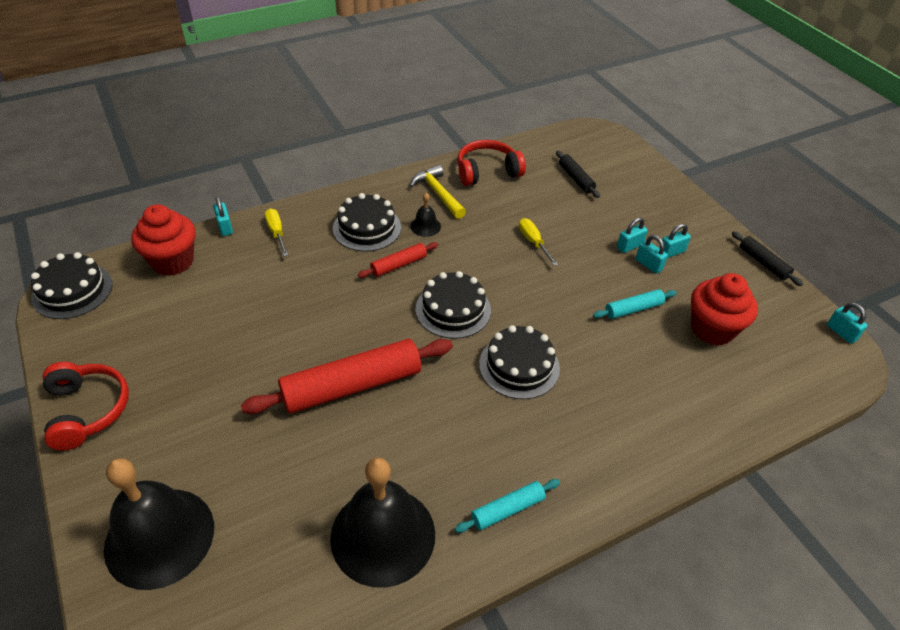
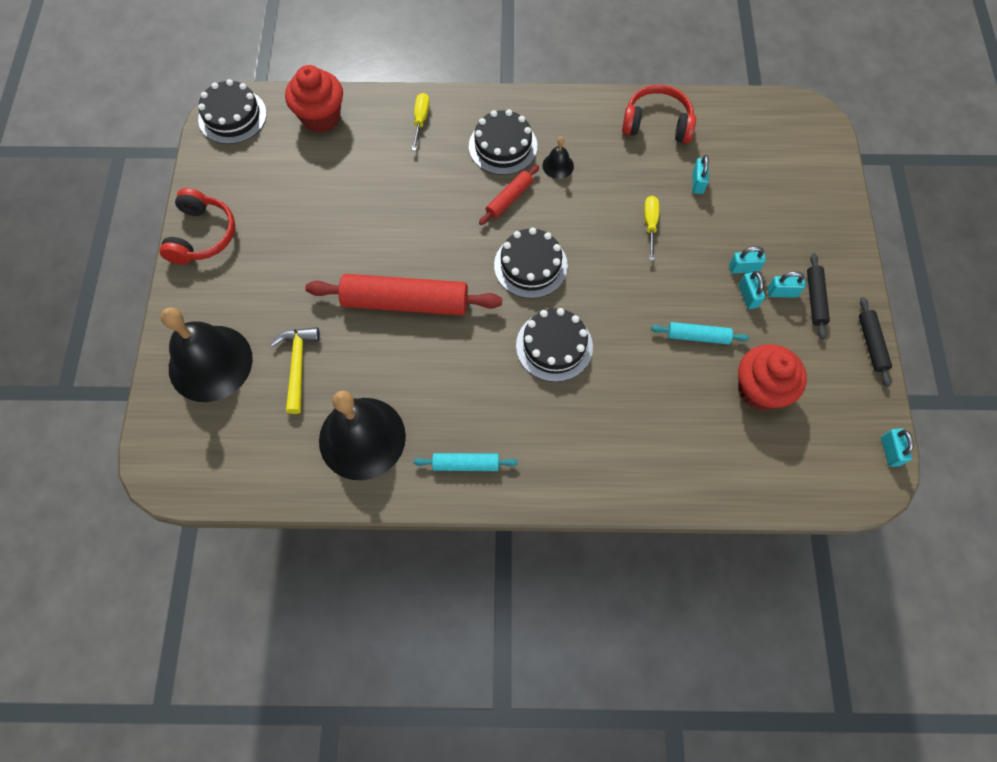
camera: 30 degrees right, 20 degrees up
(225, 227) = (379, 97): turquoise padlock -> turquoise padlock (697, 182)
(398, 265) = (509, 199): red rolling pin -> red rolling pin turned 45 degrees counterclockwise
(438, 193) = (592, 132): yellow hammer -> yellow hammer (298, 365)
(576, 178) = (744, 166): black rolling pin -> black rolling pin (815, 299)

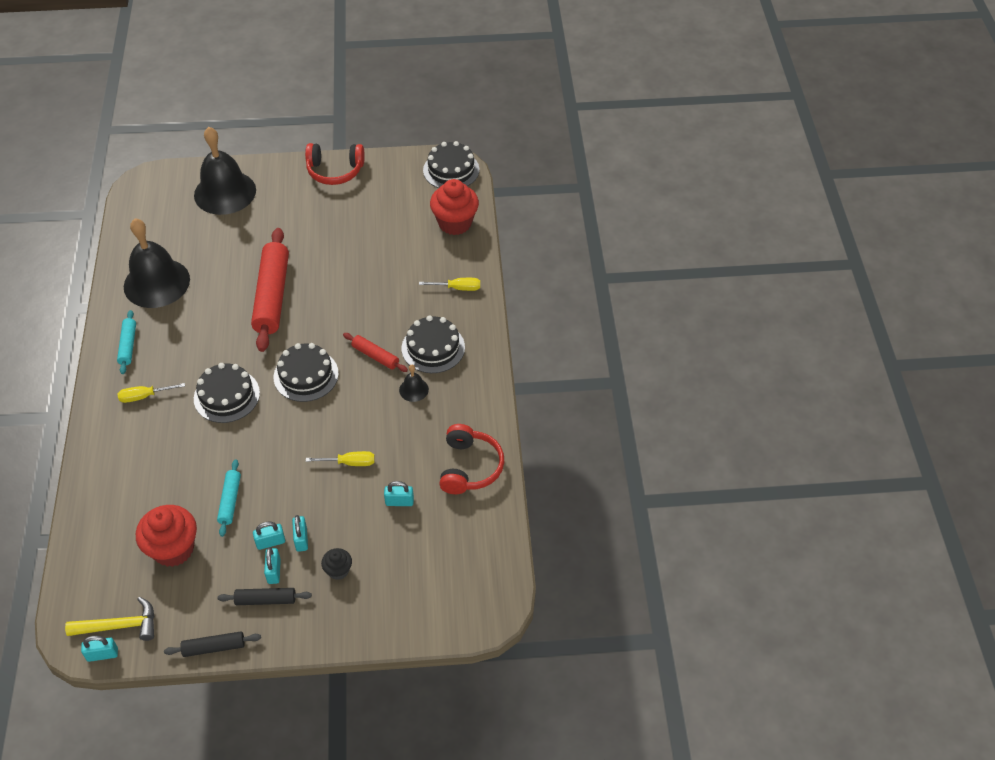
camera: 85 degrees right, 15 degrees down
(298, 365) = (219, 239): yellow hammer -> yellow hammer (119, 626)
(549, 437) = (144, 396): none -> yellow screwdriver
(778, 236) = (338, 570): none -> black cupcake

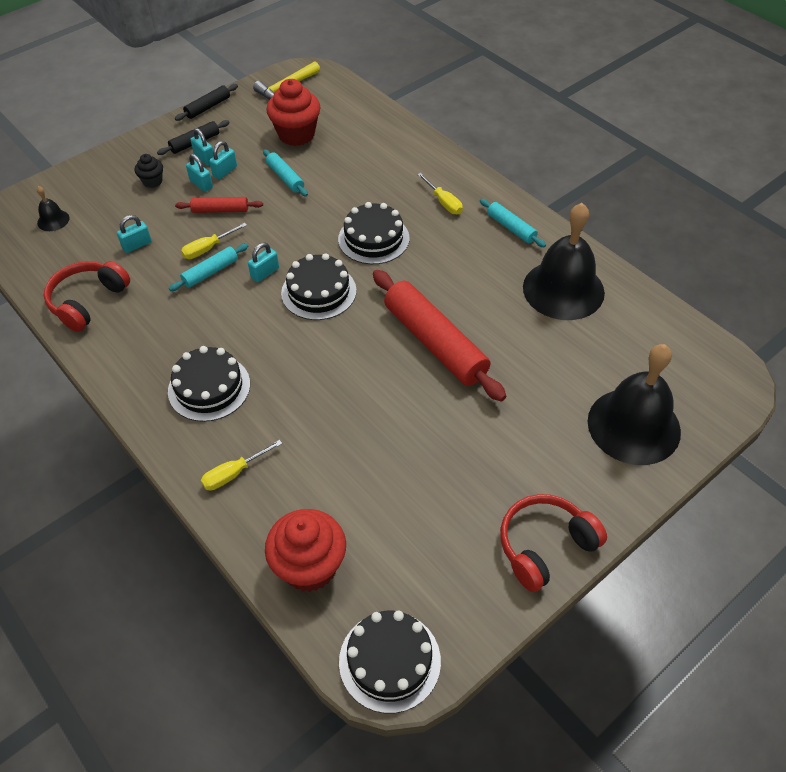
camera: 145 degrees right, 0 degrees up
(102, 654) = (281, 73): turquoise padlock -> turquoise padlock (265, 273)
(144, 396) = (444, 202): yellow screwdriver -> yellow screwdriver turned 105 degrees clockwise
(364, 439) = (210, 272): none -> turquoise rolling pin
(375, 356) = (265, 345): red rolling pin -> red rolling pin (220, 210)
(413, 389) = (197, 336): black bell -> black bell (53, 220)
(470, 467) = (87, 301): red headphones -> red headphones turned 60 degrees clockwise

